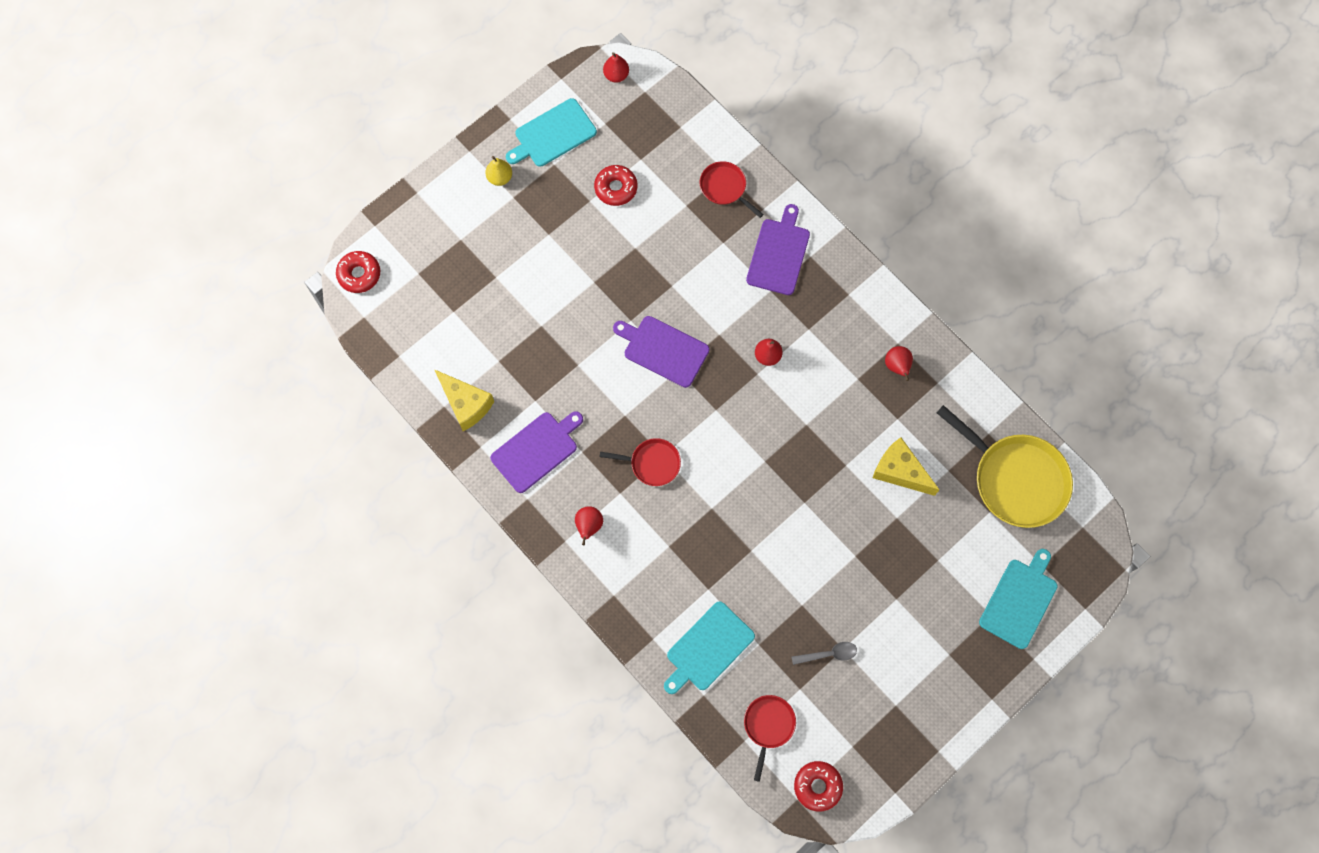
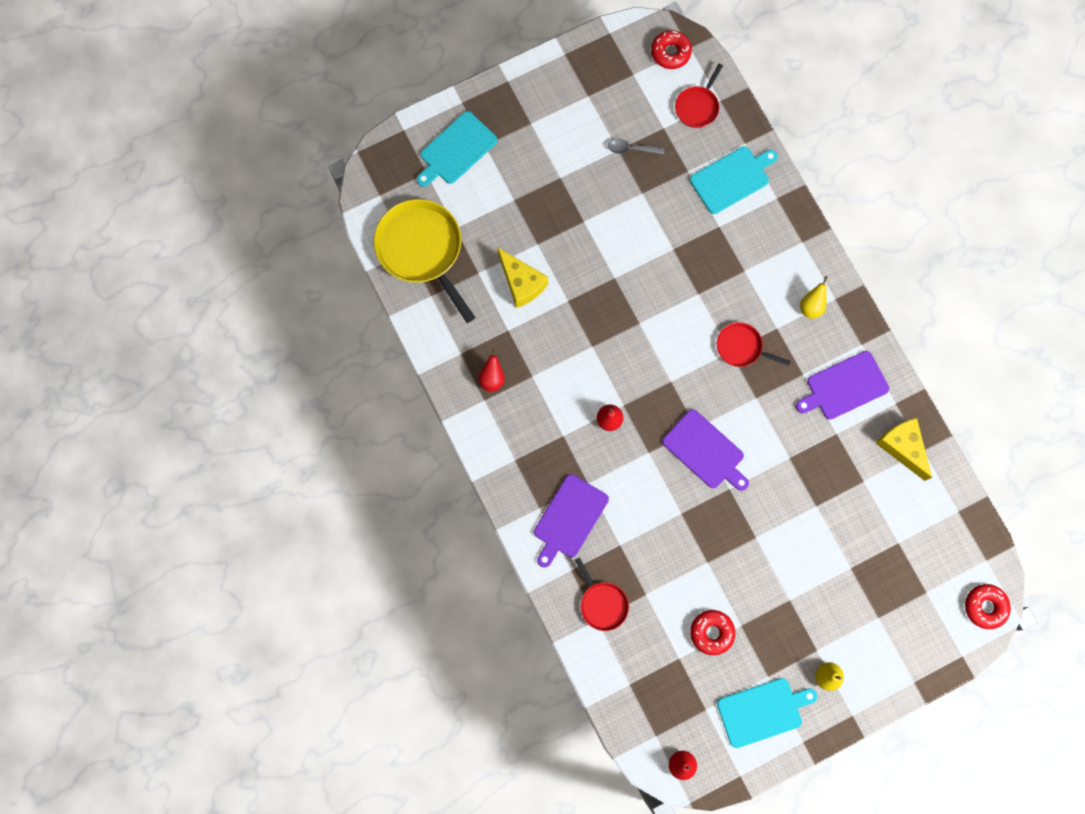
camera: 165 degrees left, 5 degrees up
(589, 526) = (811, 306): red pear -> yellow pear

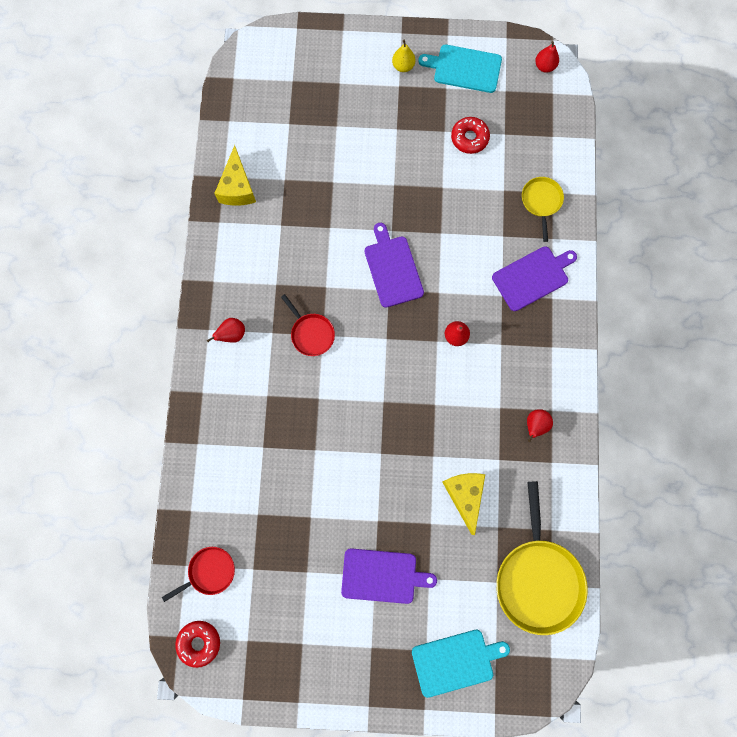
camera: 150 degrees left, 0 degrees up
(602, 603) = (541, 202): red pan -> yellow pan
(631, 148) = (294, 566): grey spoon -> none
(732, 178) = (224, 484): turquoise cutting board -> none
(811, 306) = (232, 334): yellow pear -> red pear
(844, 386) = (250, 256): purple cutting board -> purple cutting board (382, 576)
(985, 606) = (257, 49): red donut -> none

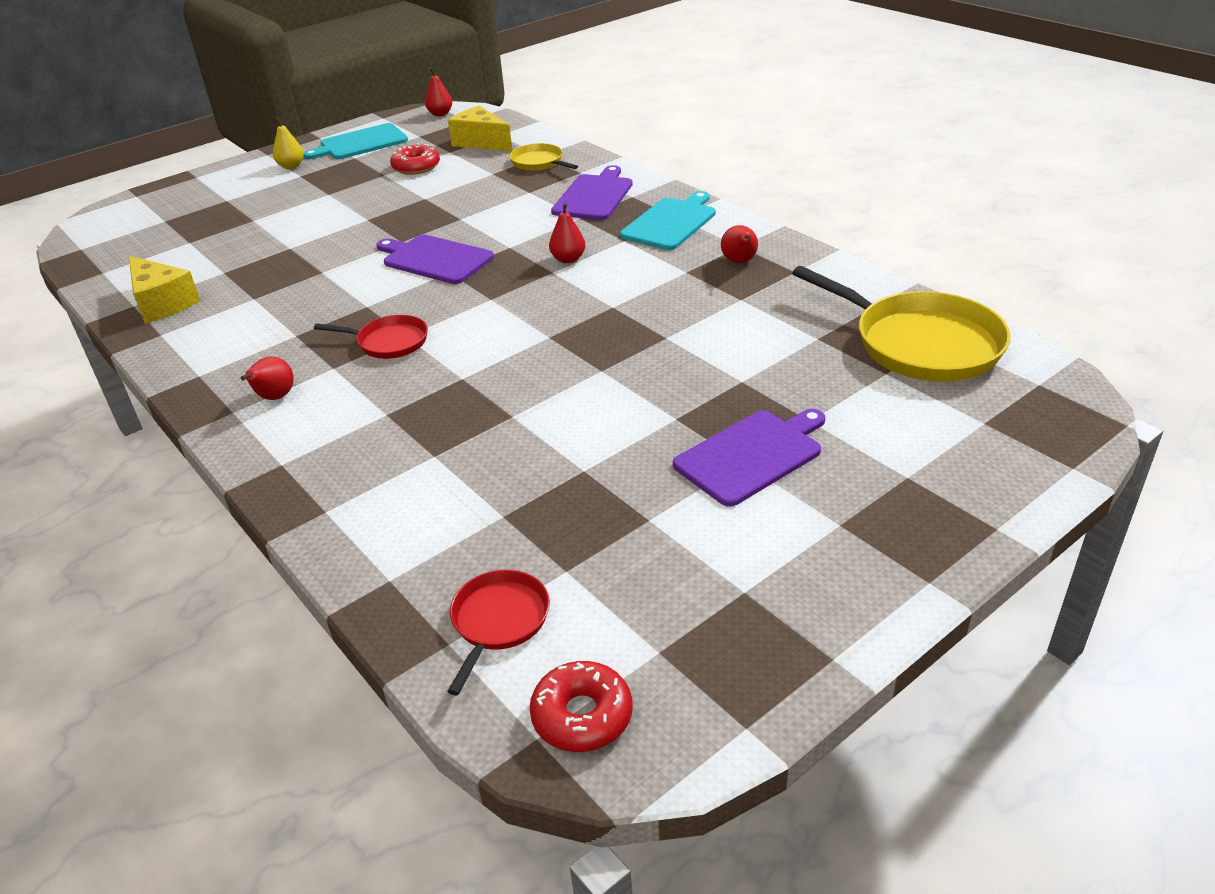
camera: 40 degrees left, 40 degrees down
(455, 661) = (954, 460): turquoise cutting board -> turquoise cutting board (670, 222)
(464, 495) = (745, 340): yellow cheese -> yellow cheese (481, 142)

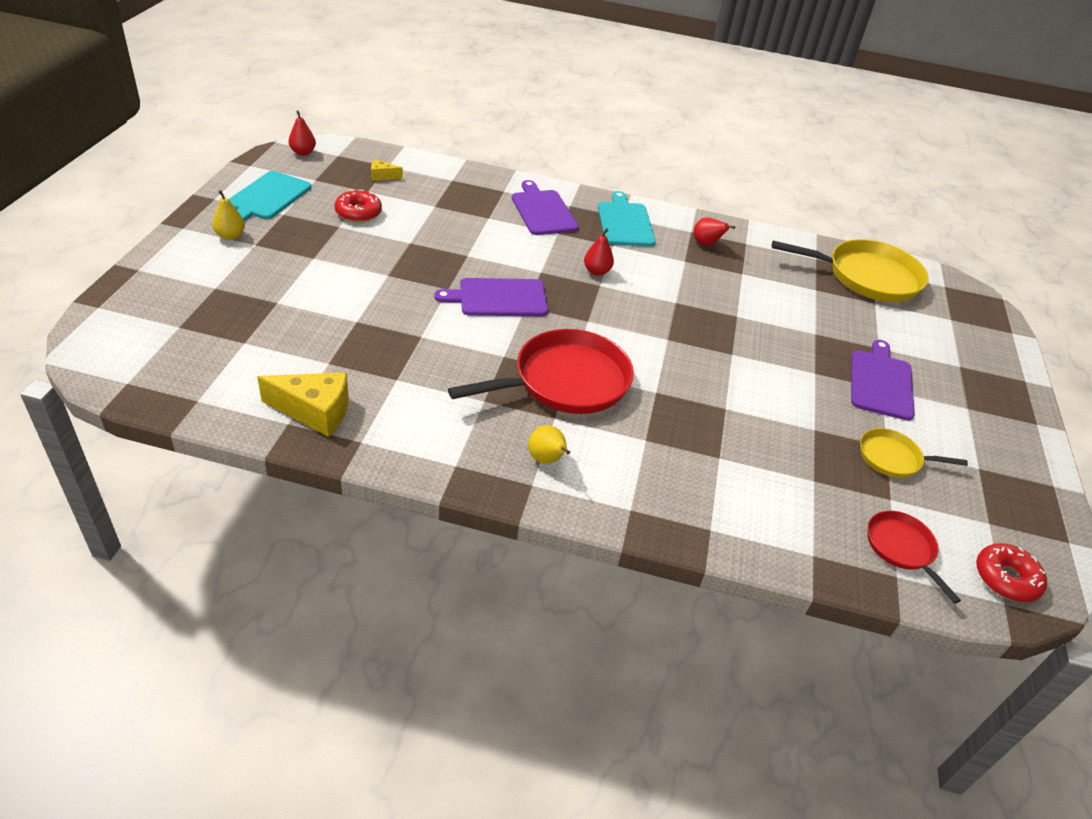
camera: 45 degrees left, 5 degrees up
(274, 397) = (547, 459): red pear -> yellow pear
(389, 342) = (565, 381): red pan -> red pan, size x1.92
(481, 142) = (382, 176): yellow cheese -> yellow cheese, size x0.51
(539, 162) = (459, 188): yellow pan -> yellow pan (893, 458)

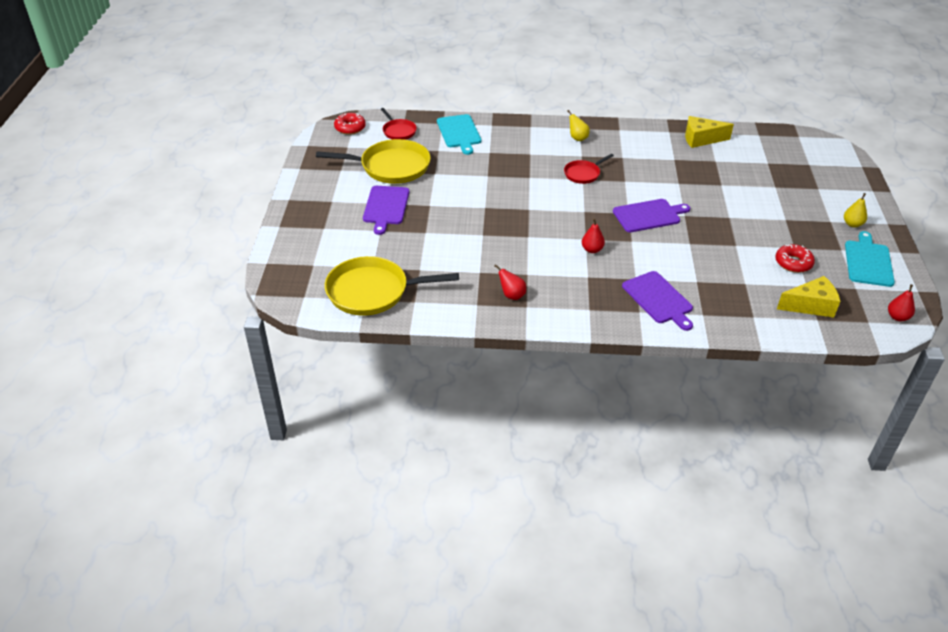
camera: 175 degrees right, 0 degrees up
(382, 176) = (810, 306): yellow cheese -> yellow cheese, size x1.97
(565, 381) = (583, 174): red pan -> red pan, size x0.52
(625, 222) = (586, 303): turquoise cutting board -> turquoise cutting board (459, 133)
(893, 458) = (391, 167): yellow pan -> yellow pan, size x1.92

